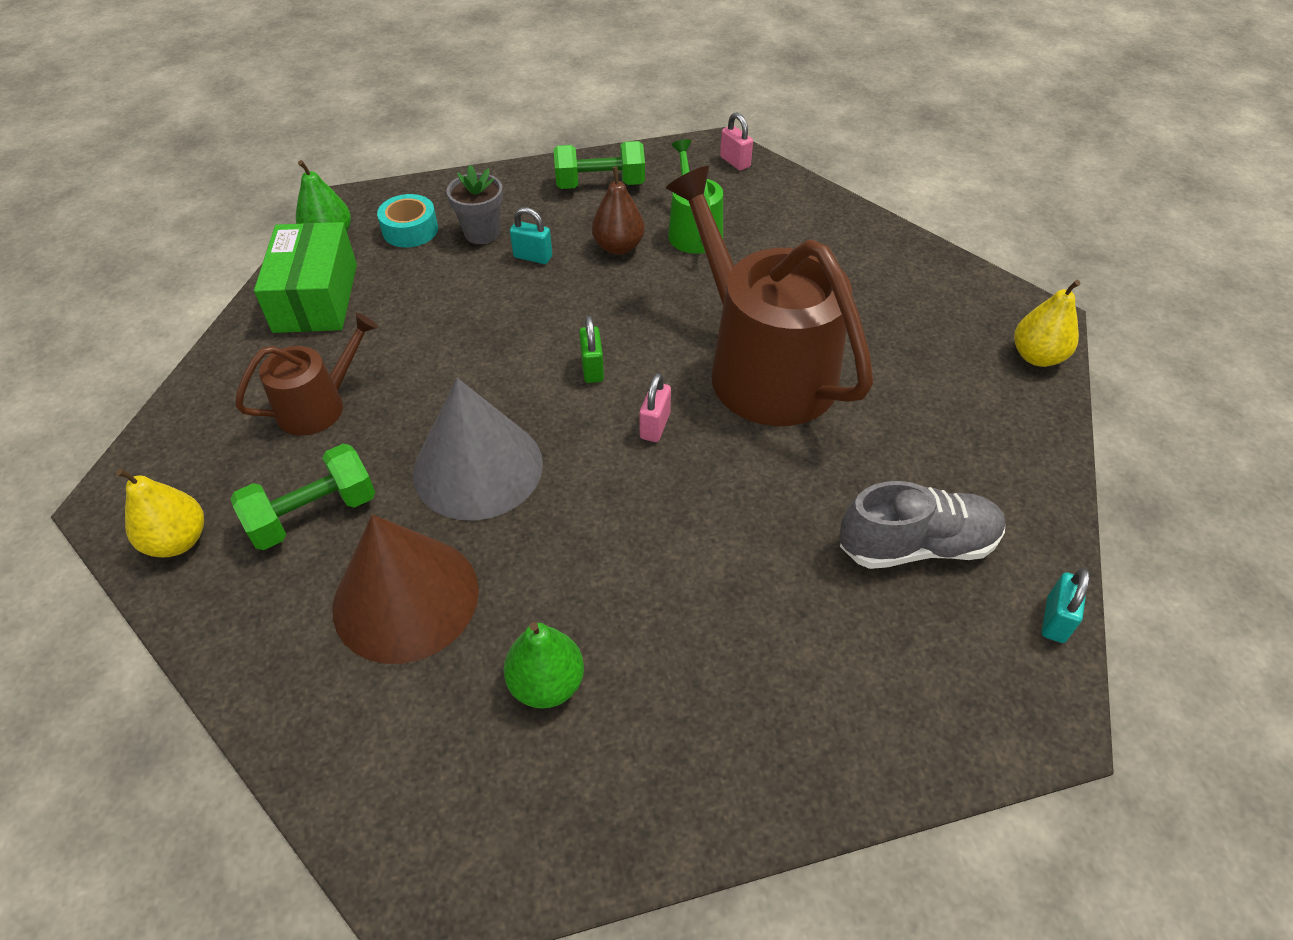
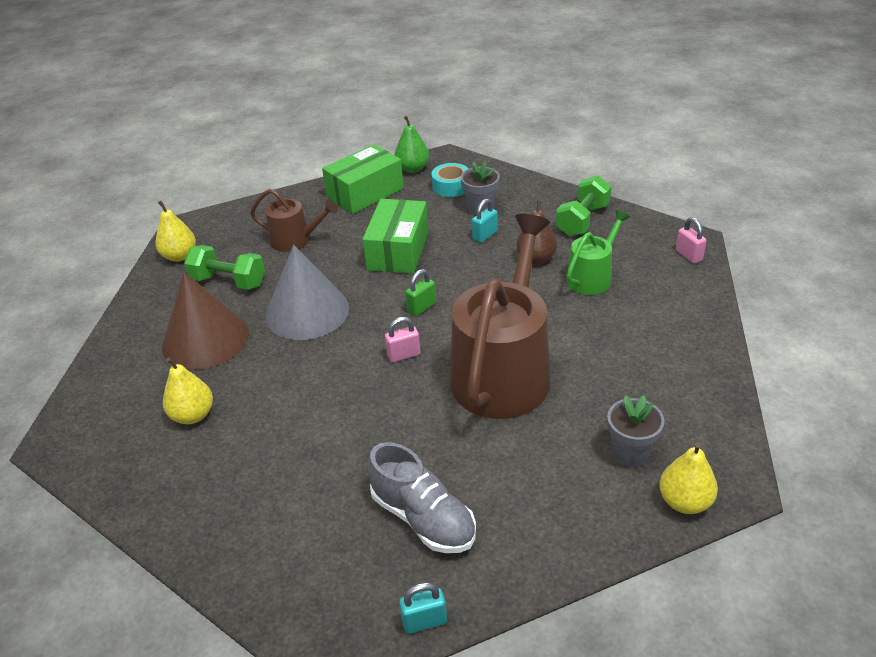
camera: 55 degrees right, 10 degrees down
(467, 332) = (398, 250): none -> green box
(533, 257) = (485, 235): turquoise padlock -> turquoise padlock turned 60 degrees clockwise
(546, 683) = (193, 415): green pear -> yellow pear
(600, 185) = (582, 220): green dumbbell -> green dumbbell turned 75 degrees clockwise
(735, 162) = (688, 255): pink padlock -> pink padlock turned 45 degrees counterclockwise
(953, 352) = (630, 453): none -> grey flower pot

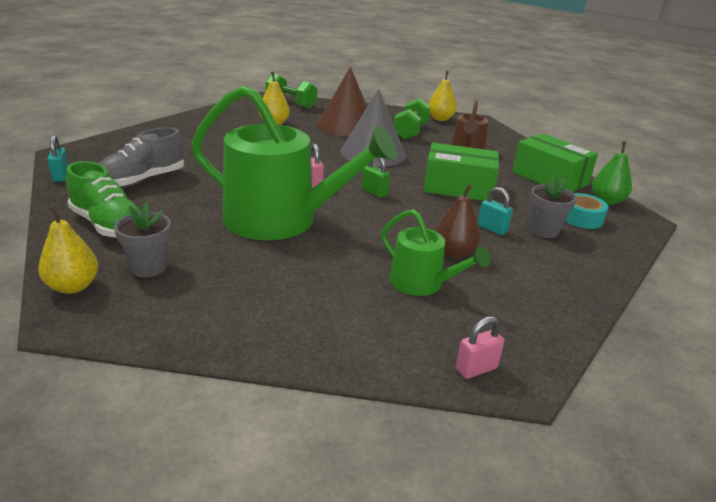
camera: 85 degrees right, 10 degrees down
(503, 371) = (281, 220): brown watering can -> green watering can
(555, 514) = (108, 225): none -> green shoe
(582, 220) = (540, 292): green dumbbell -> green dumbbell (291, 103)

